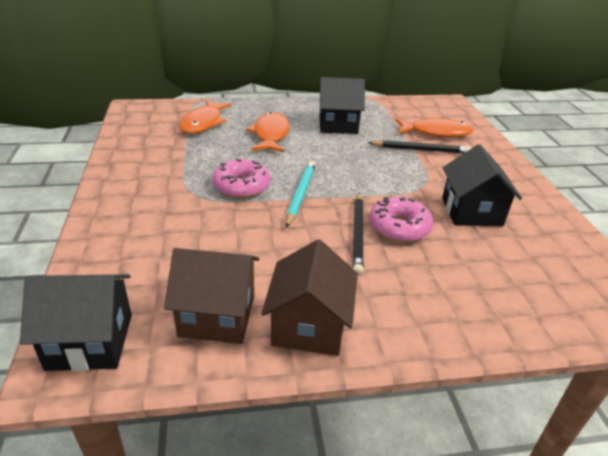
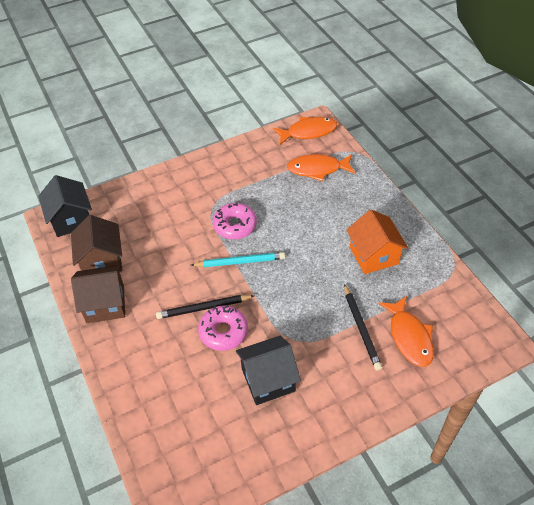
camera: 75 degrees right, 15 degrees up
(271, 134) = (324, 216): orange fish -> orange fish (308, 132)
(338, 124) = (374, 255): black house -> orange house

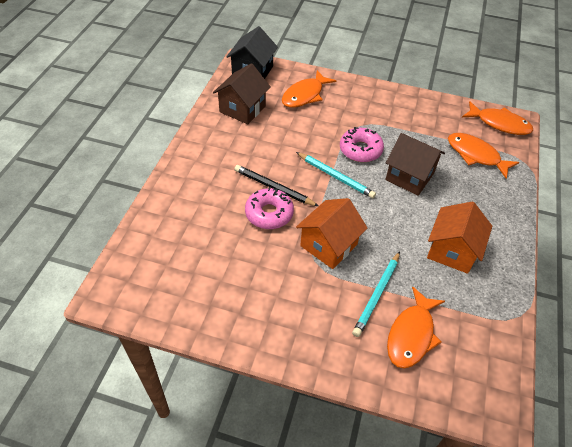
camera: 40 degrees right, 0 degrees up
(105, 304) = (214, 137): brown house -> brown house (409, 176)
(141, 210) = (305, 95): none -> orange fish
(268, 380) = (262, 270): black house -> none
(292, 320) = (329, 245): none -> orange house
(361, 328) = (377, 295): black pencil -> turquoise pencil

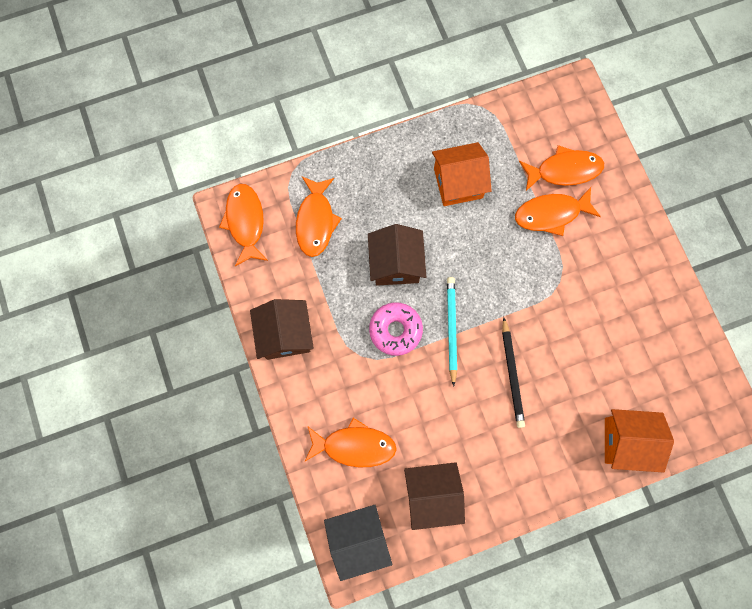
camera: 125 degrees left, 25 degrees up
(269, 213) = (544, 355): pink donut -> none
(329, 245) = (535, 281): orange house -> orange house (626, 442)
(377, 295) = (551, 214): turquoise pencil -> orange fish
(402, 103) = (285, 335): none -> brown house

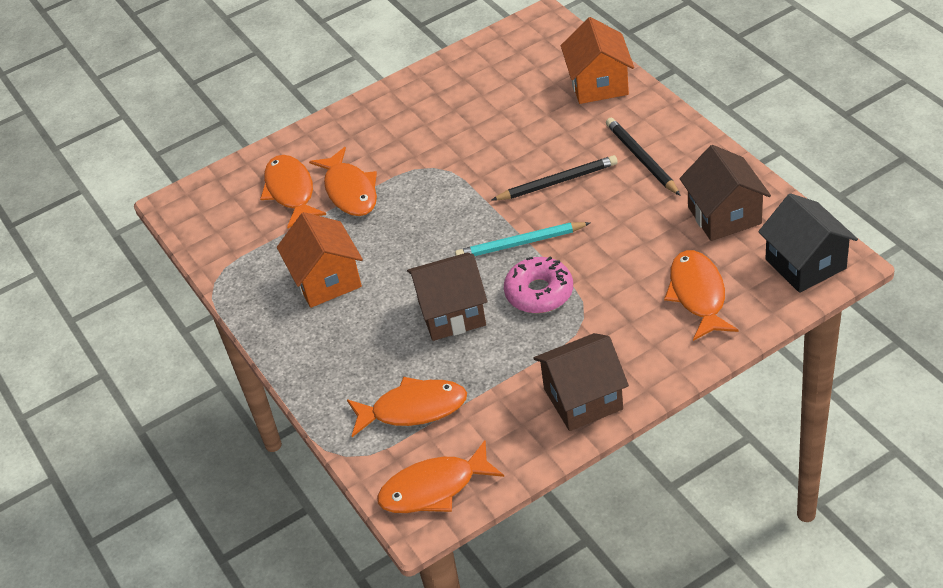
camera: 95 degrees left, 30 degrees down
(519, 449) = (641, 159): none -> black pencil

